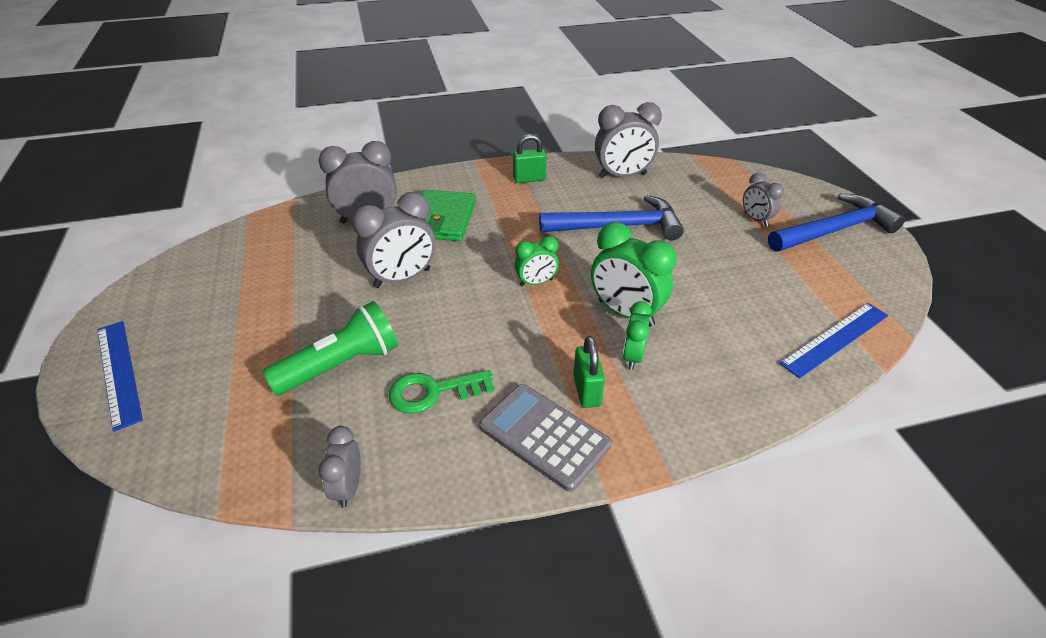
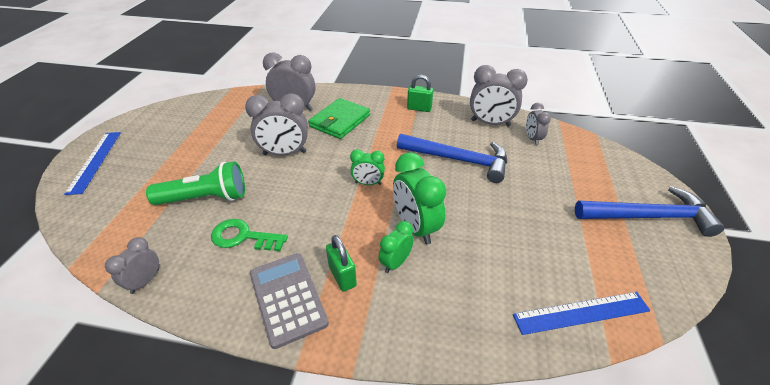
camera: 25 degrees right, 0 degrees up
(586, 391) = (342, 276): green padlock -> green padlock turned 45 degrees counterclockwise
(755, 219) = (578, 186): grey clock -> grey clock (532, 139)

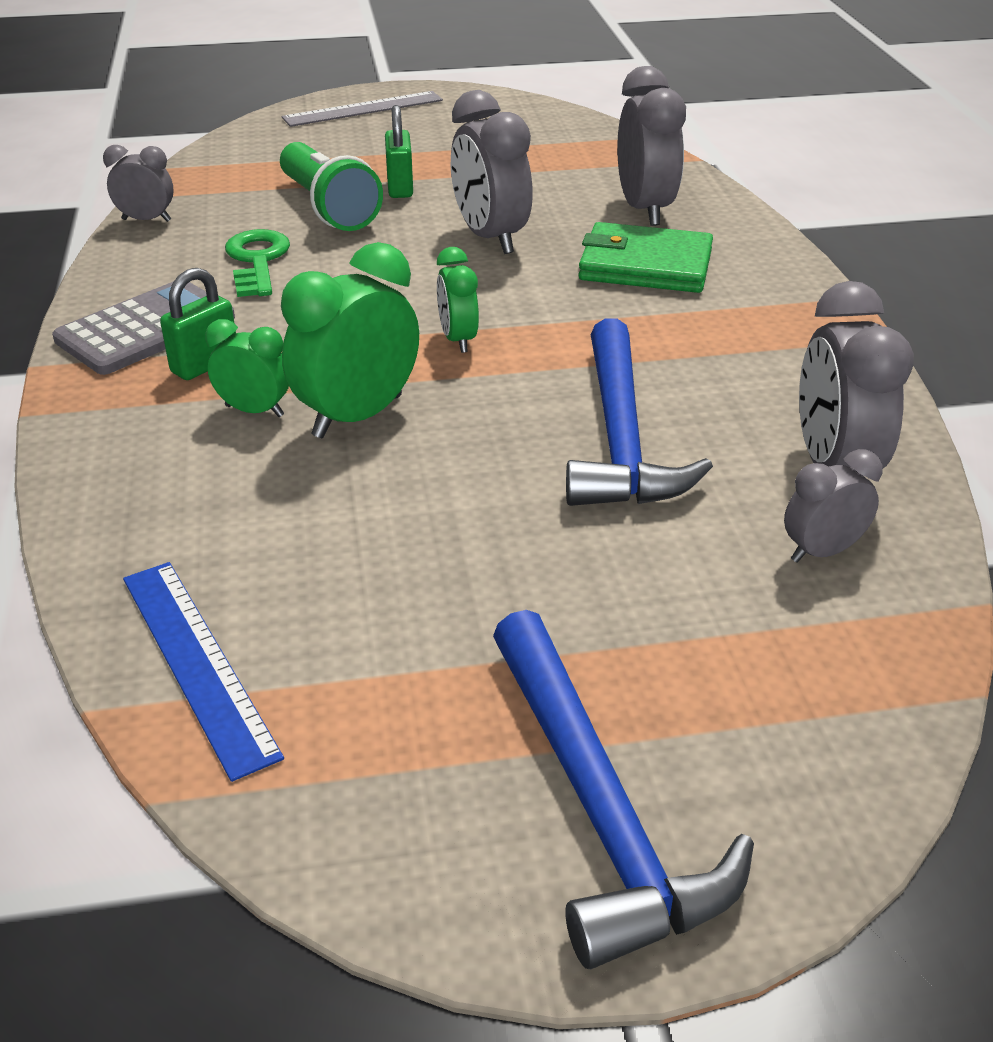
camera: 70 degrees right, 5 degrees down
(95, 161) = (363, 109): blue ruler -> grey ruler
(419, 108) = (795, 350): green padlock -> green padlock (400, 188)

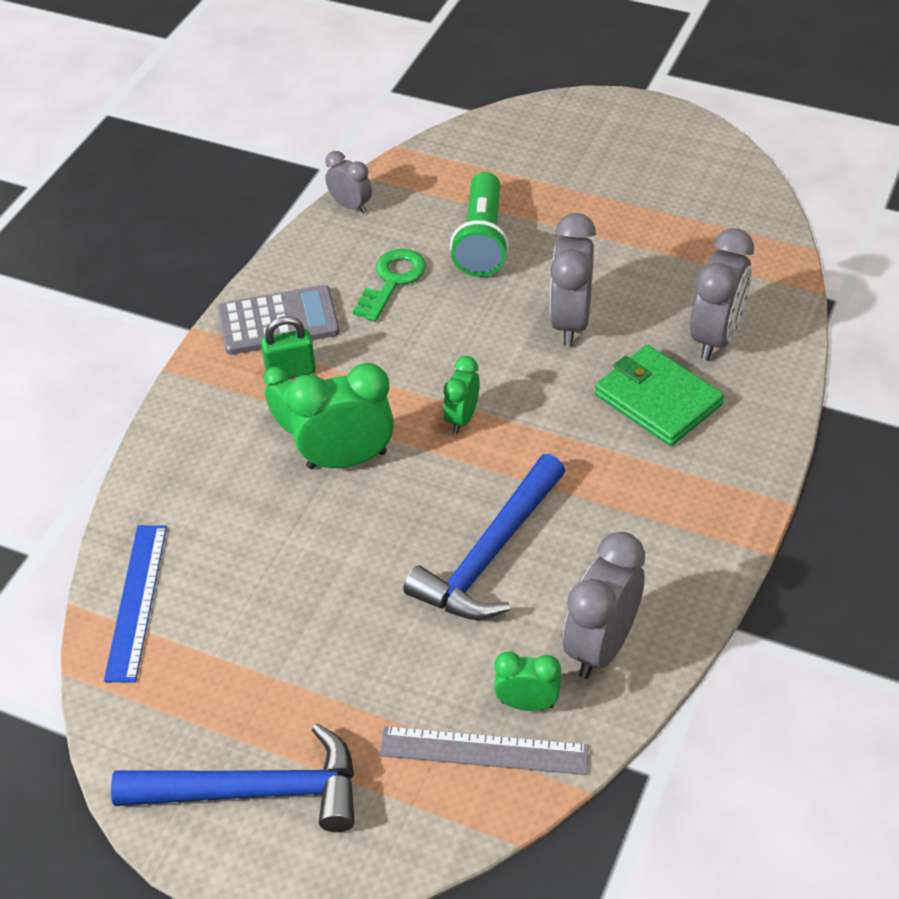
camera: 35 degrees right, 10 degrees up
(363, 109) = (600, 124): grey ruler -> grey ruler (484, 750)
(400, 188) = (551, 237): green padlock -> none
(598, 807) = (255, 792): blue hammer -> blue hammer turned 105 degrees counterclockwise
(822, 552) = (527, 704): grey clock -> green clock

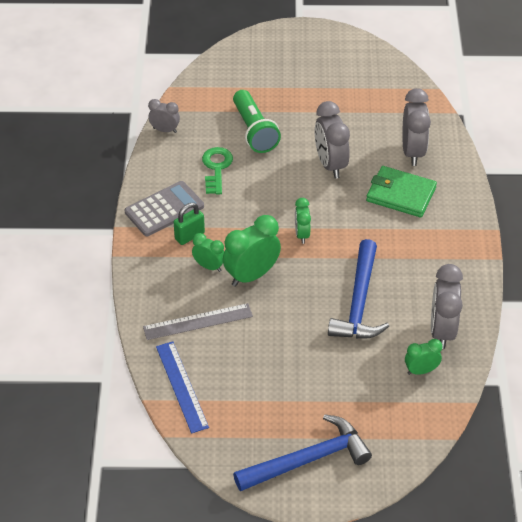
camera: 25 degrees left, 0 degrees up
(484, 750) = (412, 400): grey ruler -> grey ruler (198, 321)

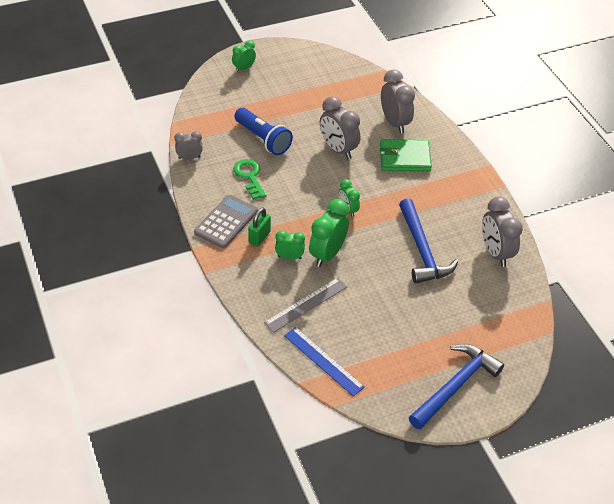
camera: 25 degrees left, 0 degrees up
(254, 131) = (263, 139): green flashlight -> blue flashlight
(421, 371) = (498, 288): green clock -> green clock (244, 68)

